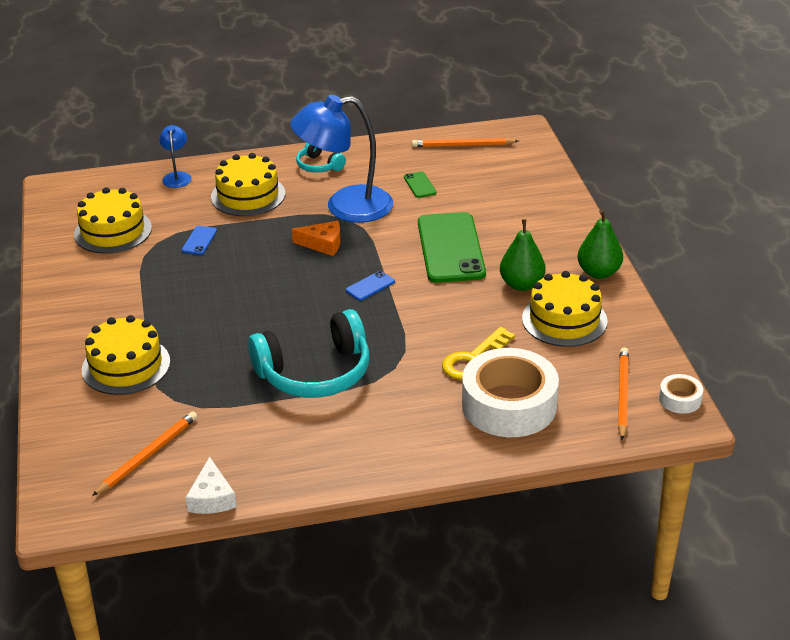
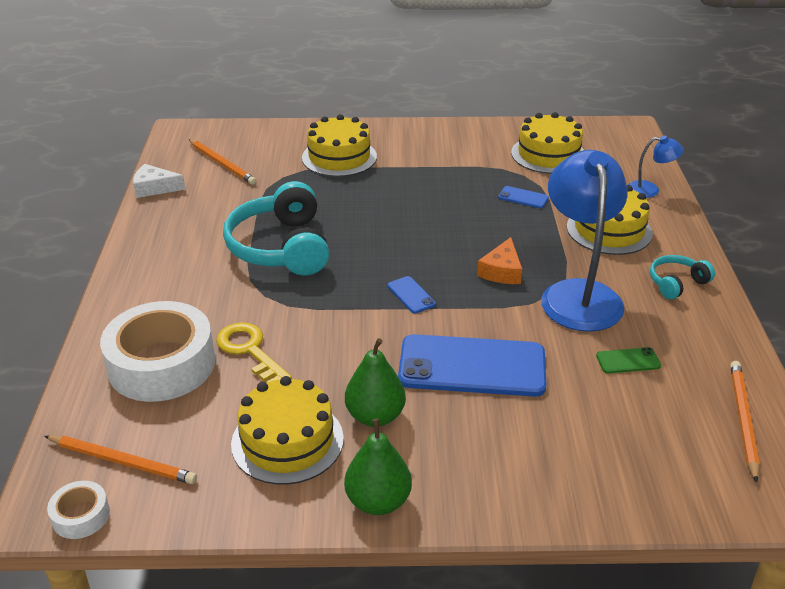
camera: 100 degrees right, 0 degrees up
(451, 248) = (472, 366): green phone -> blue phone

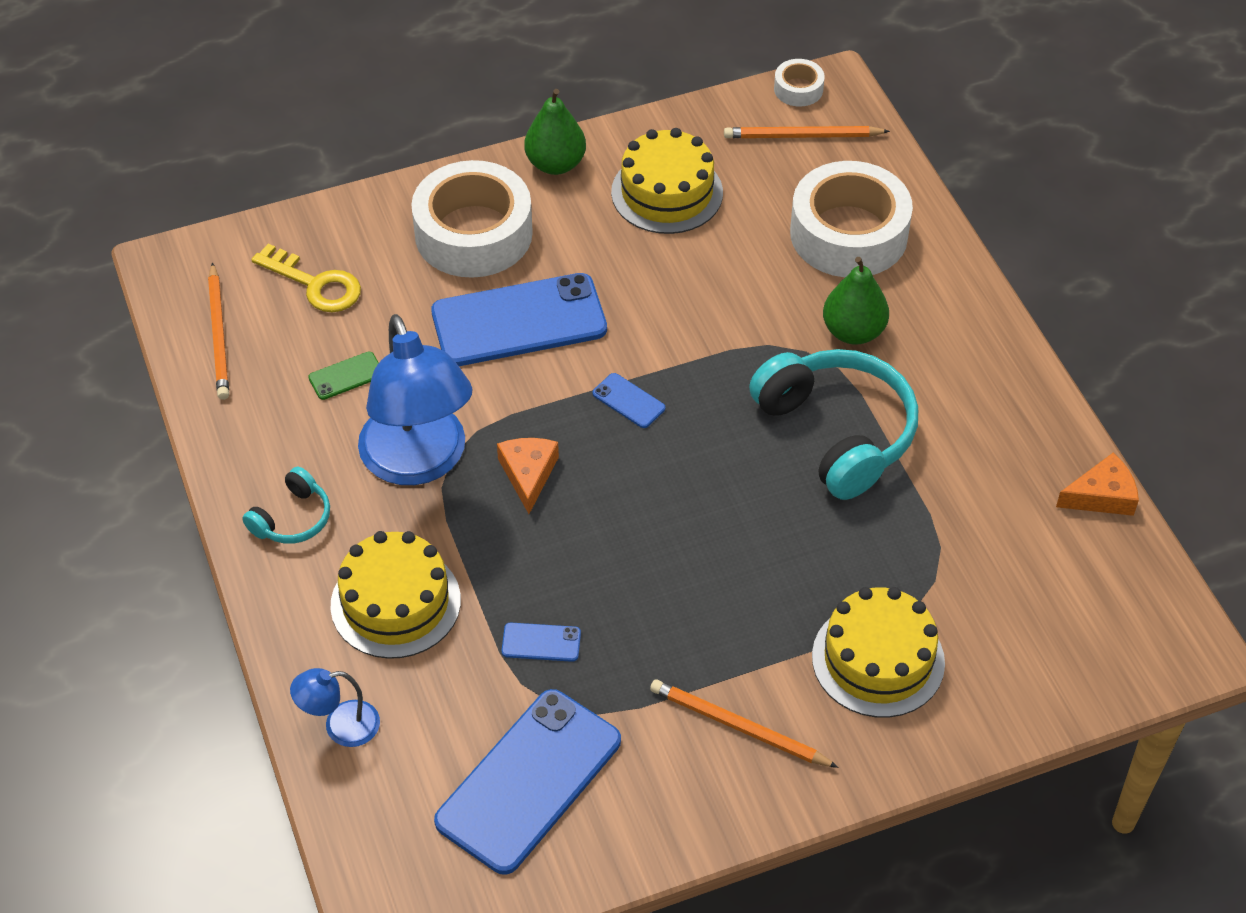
camera: 160 degrees right, 15 degrees up
(154, 188) = (1101, 496): white cheese -> orange cheese
(222, 164) = (1050, 583): orange pencil -> orange pencil (739, 727)
(250, 351) = (769, 274): yellow key -> yellow key (315, 284)
(375, 416) = (596, 238): green pear -> green pear (853, 331)
(487, 451) = (473, 233): none -> white tape
(548, 154) = (528, 781): yellow cake -> blue phone

